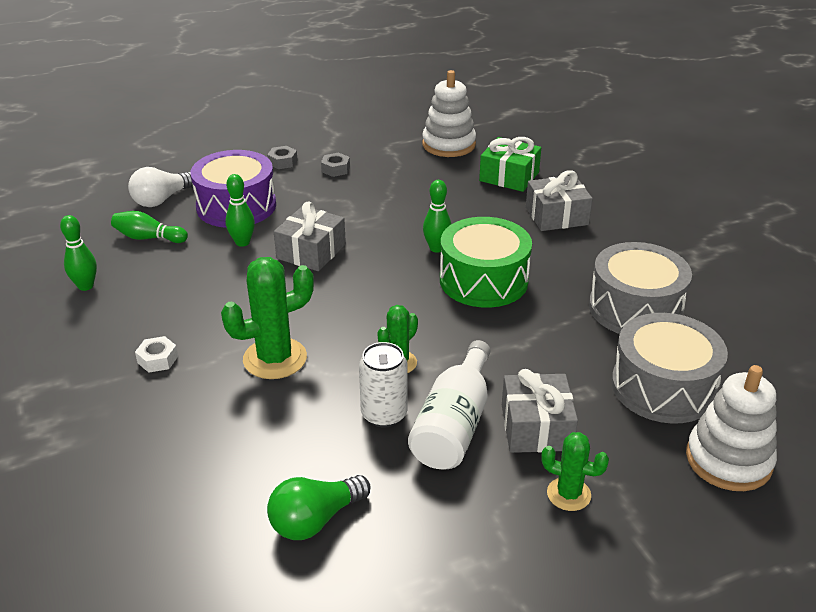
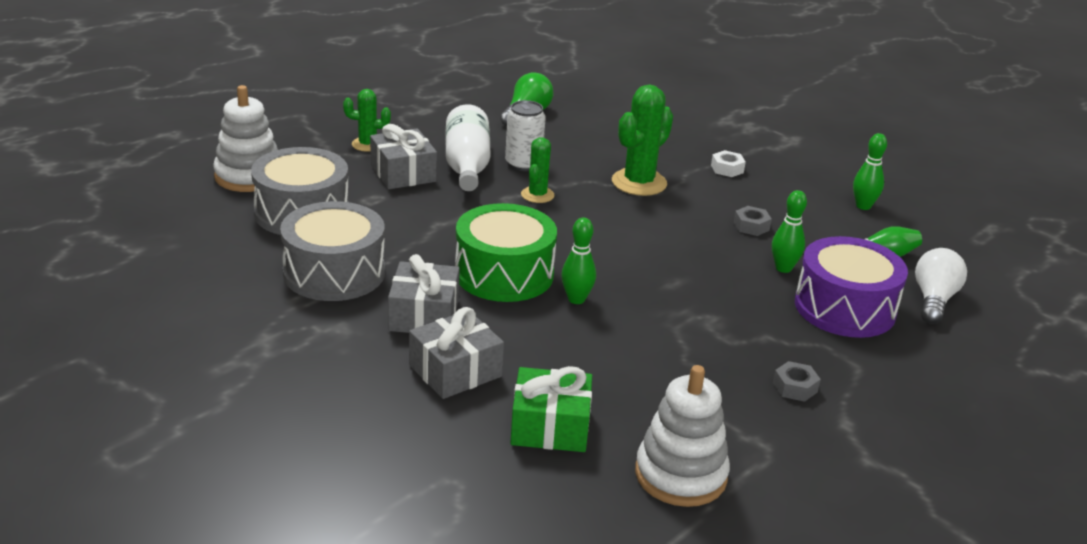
camera: 155 degrees right, 5 degrees down
(282, 162) = (875, 385): grey nut -> grey nut (751, 226)
(311, 251) = (704, 271): grey gift -> grey gift (424, 315)

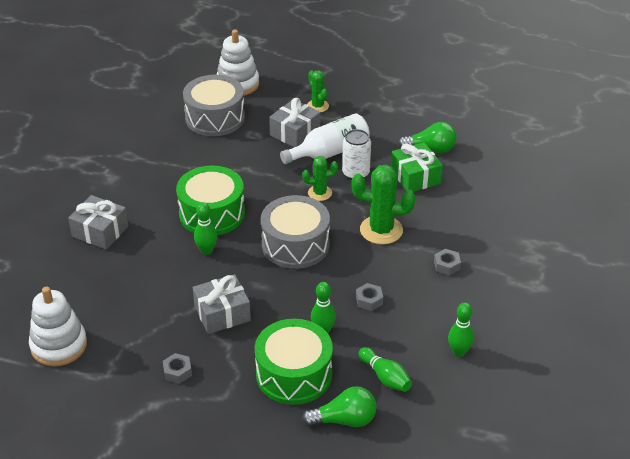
camera: 65 degrees right, 10 degrees up
(334, 273) = (162, 154): grey drum -> grey drum (295, 244)
(424, 315) = (145, 201): grey gift -> grey gift (222, 313)
(550, 427) = (72, 283): green gift -> green gift (415, 177)
(727, 169) = (446, 265): white nut -> grey nut
(844, 308) = (294, 374): purple drum -> green drum
(933, 300) = (344, 420): white light bulb -> green light bulb

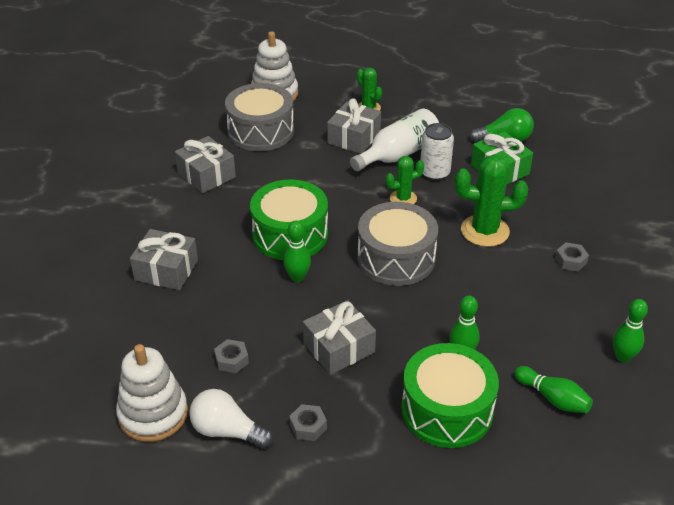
camera: 10 degrees left, 0 degrees up
(112, 366) = (227, 431): none -> white light bulb
(156, 152) = (206, 175): none -> grey gift
(344, 420) = (525, 458): green light bulb -> none
(369, 300) = (501, 311): grey nut -> grey nut (232, 360)

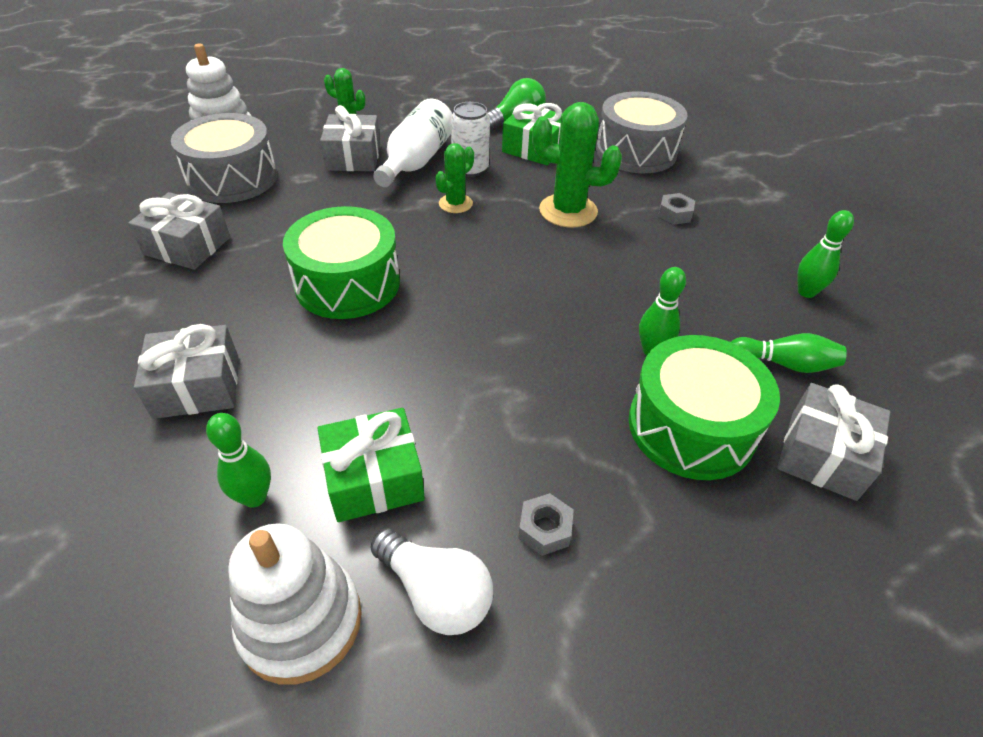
camera: 30 degrees left, 5 degrees up
(227, 431) = (436, 593): white light bulb -> white light bulb turned 135 degrees counterclockwise
(232, 360) = (374, 478): grey nut -> green gift
(297, 277) = (392, 332): green bowling pin -> green bowling pin (254, 497)
(339, 348) = (507, 401): grey gift -> grey gift (823, 455)
(396, 258) = (496, 269): grey drum -> grey drum (636, 152)
(485, 231) = (568, 211): green cactus -> green cactus turned 45 degrees clockwise

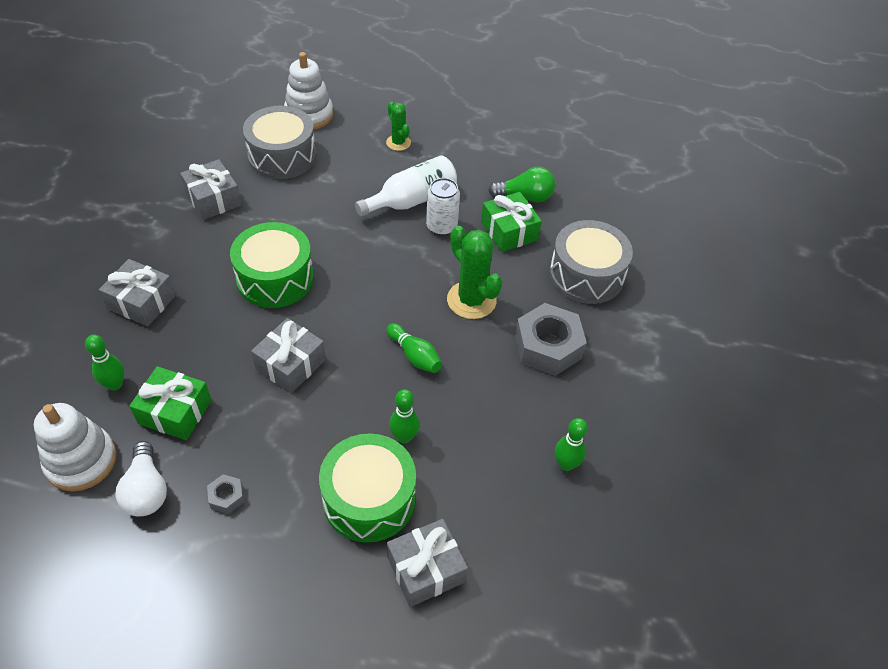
camera: 35 degrees right, 5 degrees up
(353, 157) = (373, 175): grey gift -> grey gift (291, 364)
(455, 204) = (400, 252): green cactus -> none
(675, 214) = (548, 346): grey nut -> grey nut, size x2.19
(784, 363) = (479, 501): green bowling pin -> green bowling pin (414, 355)

